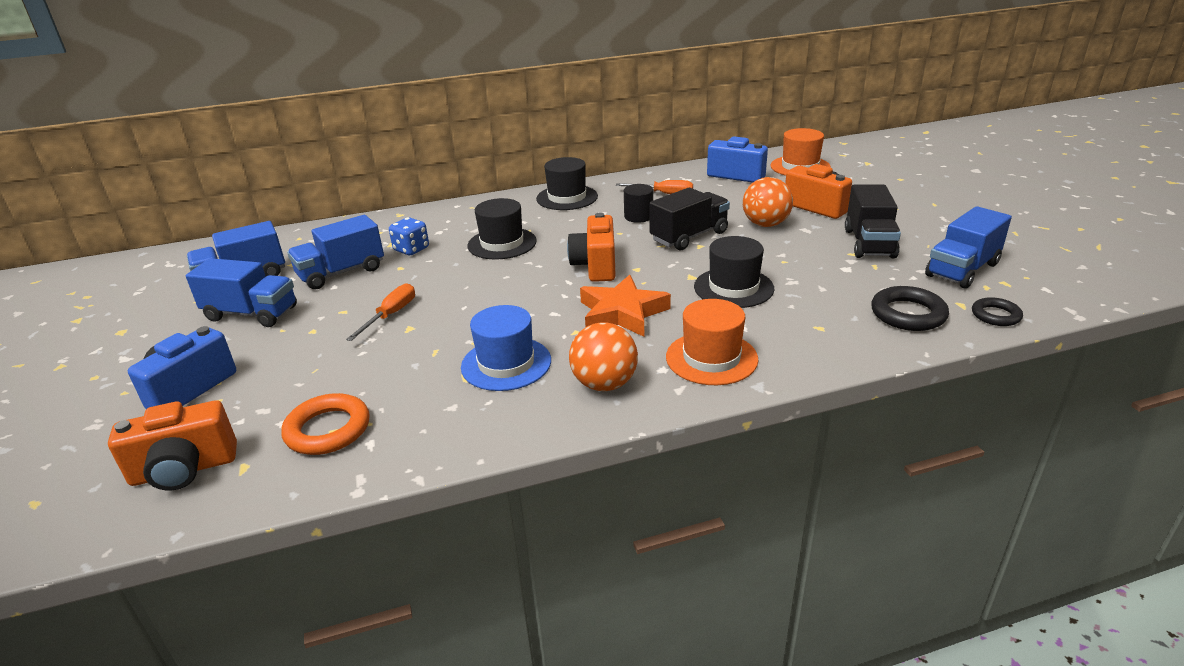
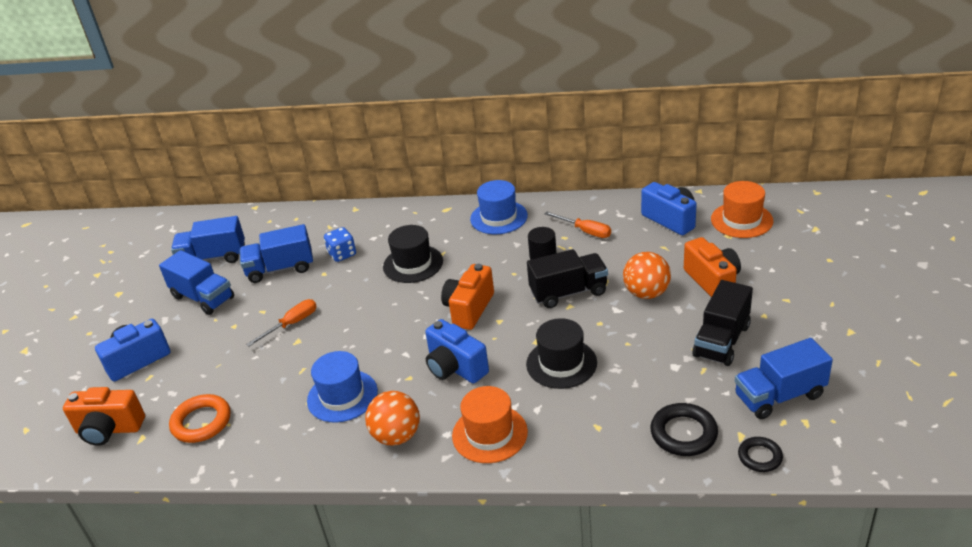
camera: 25 degrees right, 5 degrees up
(567, 197) = (499, 217): black hat -> blue hat
(622, 313) = (455, 368): orange star -> blue camera

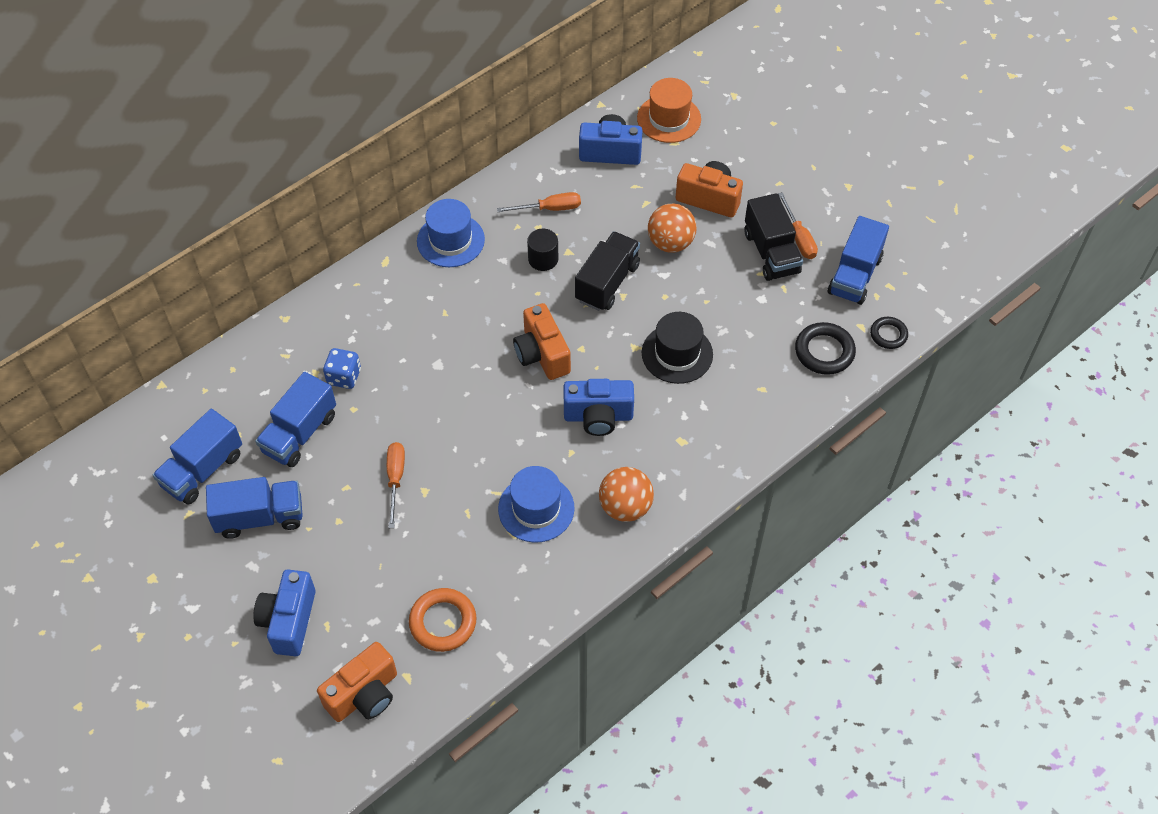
camera: 50 degrees left, 20 degrees up
(413, 264) = (431, 342): black hat -> none
(489, 434) = (693, 452): orange hat -> none
(759, 343) = (799, 237): none -> orange screwdriver

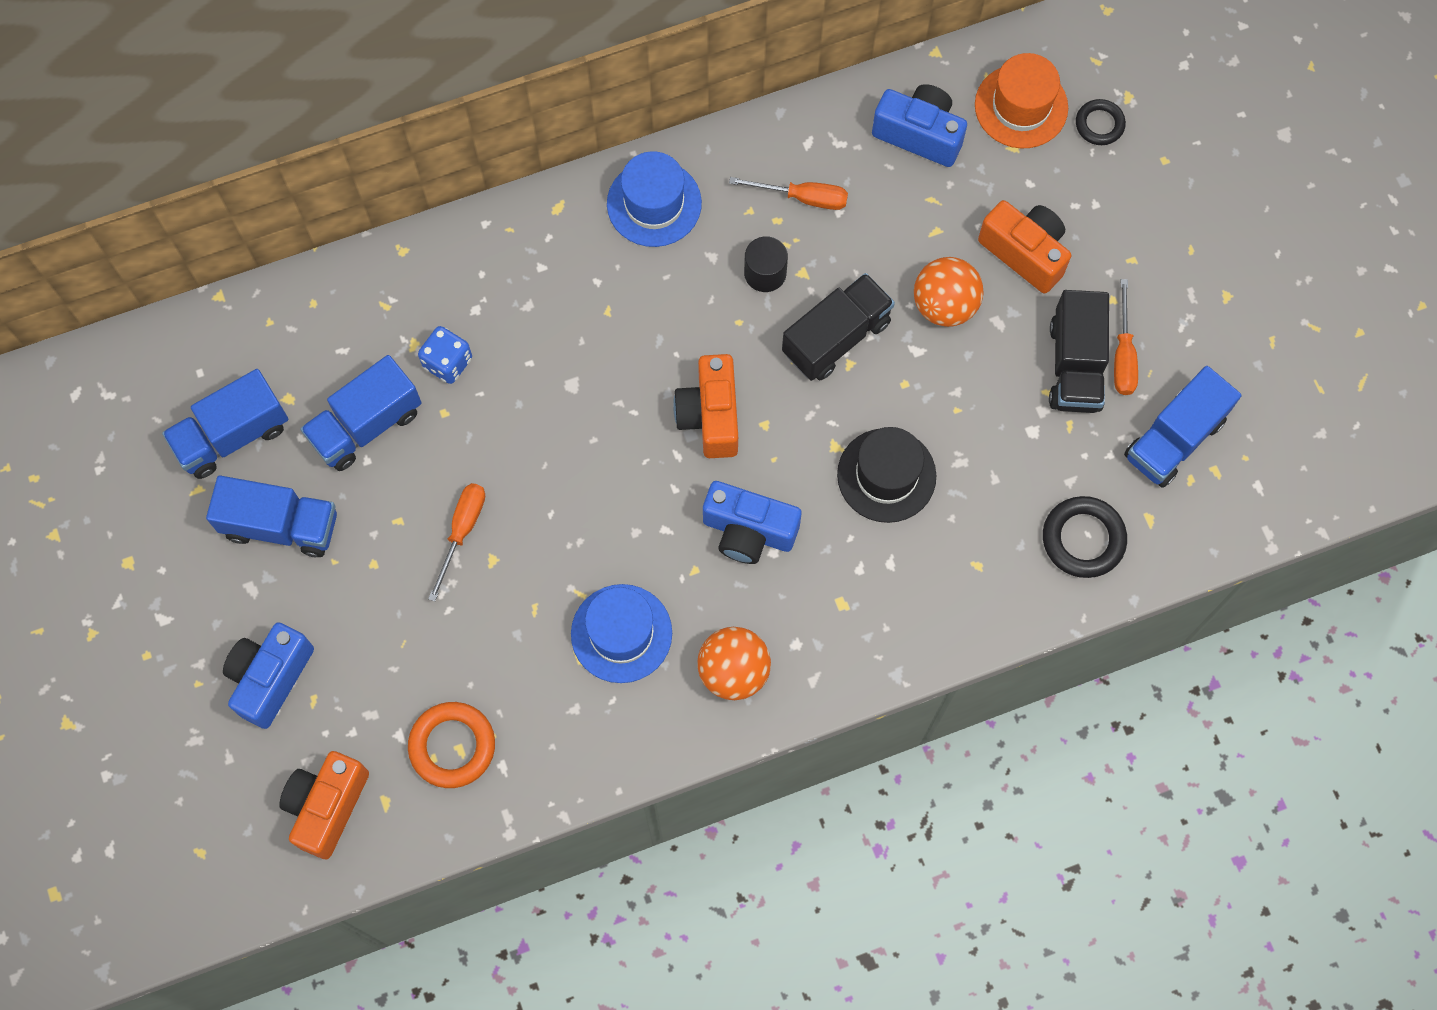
camera: 20 degrees right, 15 degrees up
(364, 694) = (327, 806): orange camera -> orange camera turned 135 degrees clockwise
(888, 335) = (1180, 544): black ring -> black ring (1099, 124)

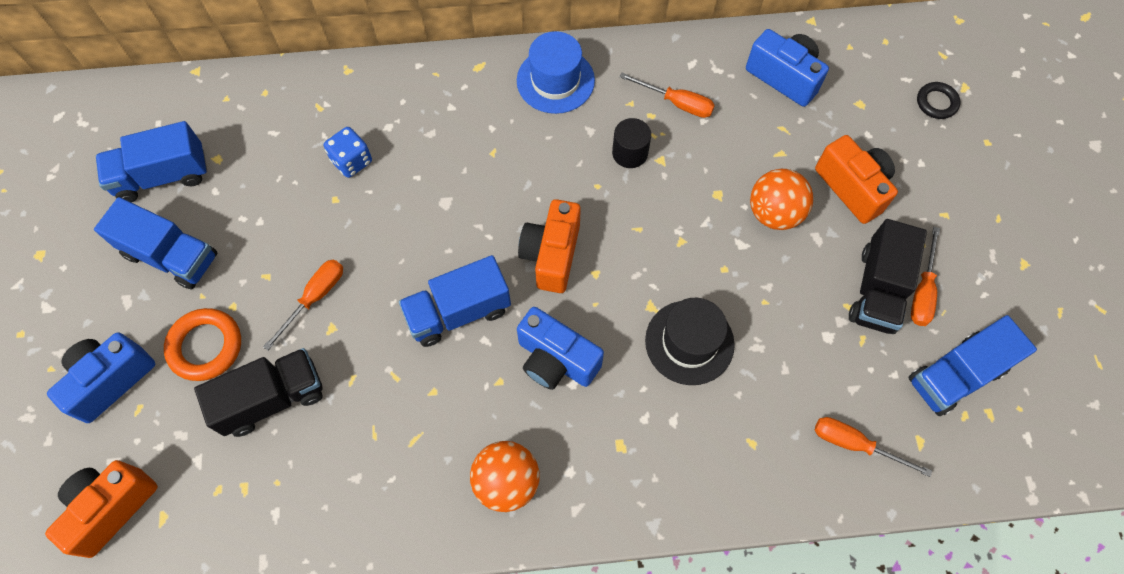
camera: 15 degrees right, 5 degrees down
(366, 425) = (269, 193): blue truck -> blue truck (458, 312)
(452, 746) = (238, 483): orange ring -> orange ring (205, 346)
(621, 633) = (419, 421): blue hat -> none
(836, 337) = (675, 217): black truck -> black truck (272, 399)
(1021, 106) = (873, 75): orange hat -> none
(1083, 539) = (854, 444): black ring -> orange screwdriver

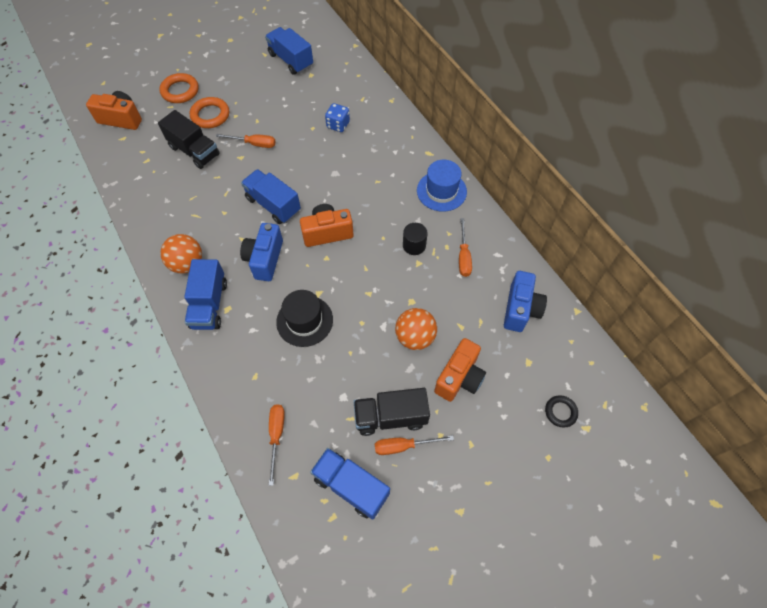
camera: 65 degrees right, 5 degrees down
(111, 380) = (180, 91): blue camera -> orange ring
(171, 256) = (251, 82): blue truck -> blue truck (209, 304)

